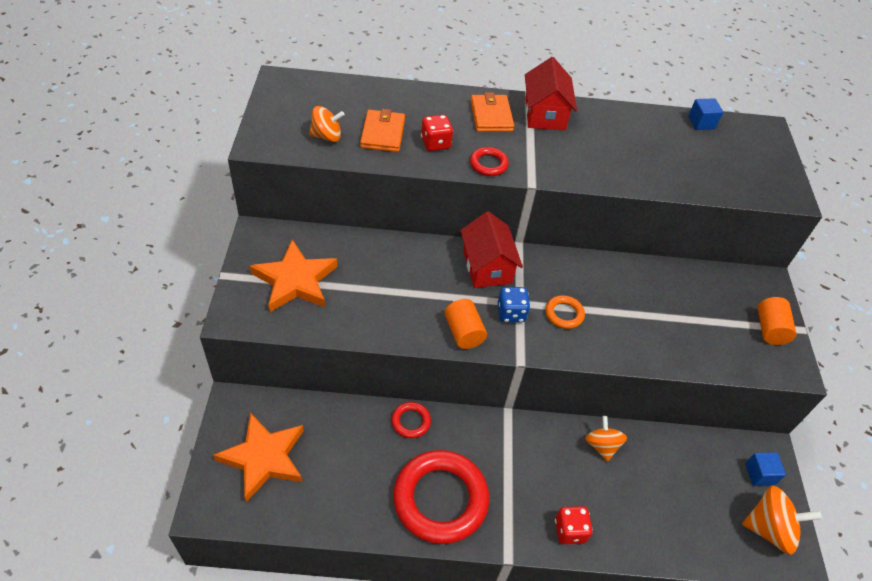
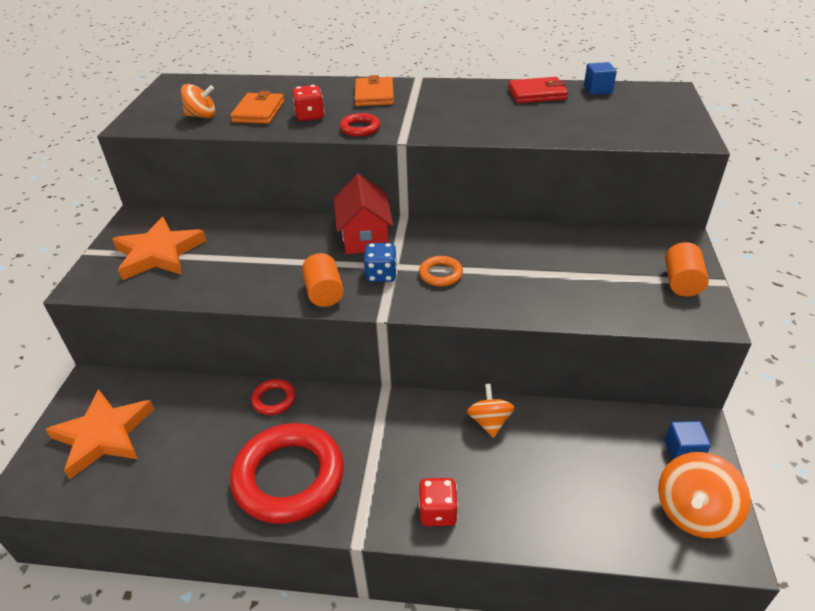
camera: 10 degrees right, 10 degrees down
(545, 114) = (430, 91): red house -> none
(646, 125) = (537, 94): none -> red wallet
(769, 529) = (694, 512): orange spinning top -> orange spinning top turned 120 degrees clockwise

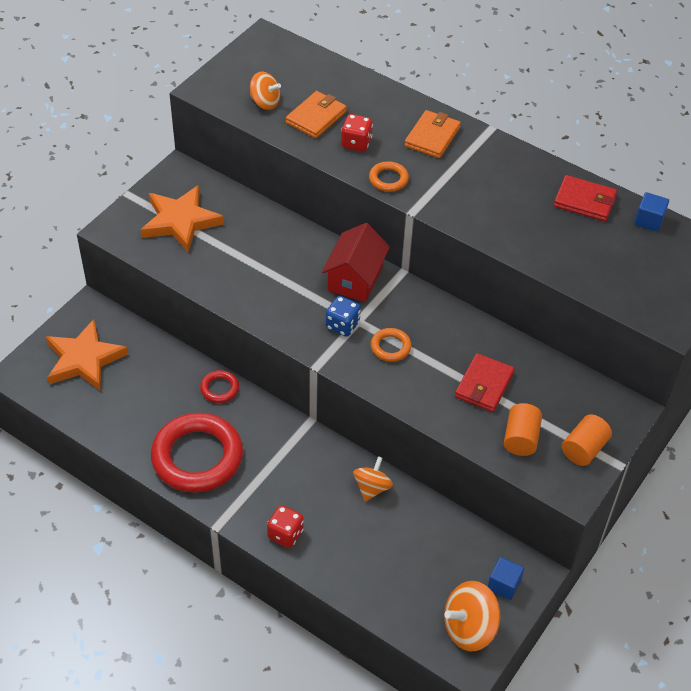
camera: 25 degrees right, 10 degrees up
(324, 293) = (287, 322): orange cylinder -> orange cylinder (520, 438)
(360, 128) = (388, 179): red ring -> orange ring
(550, 270) = (484, 385): none -> red wallet

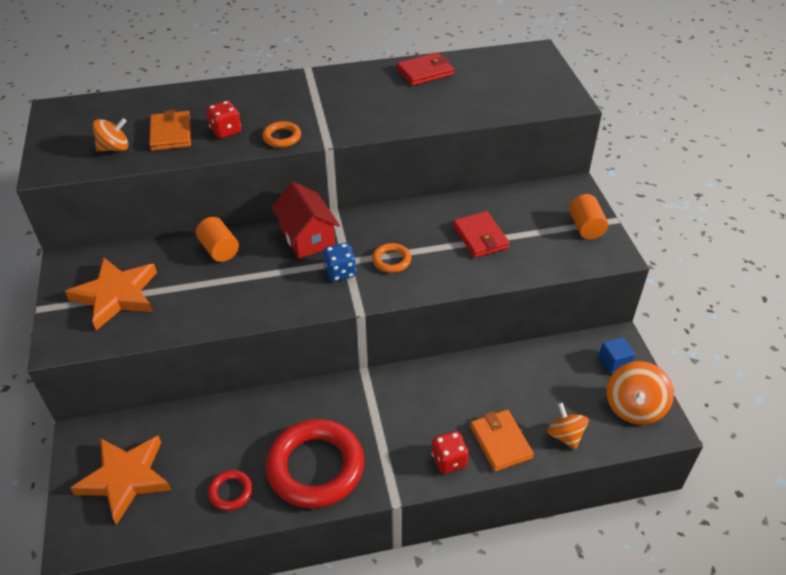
camera: 45 degrees left, 5 degrees down
(219, 388) = (269, 405): red ring -> red ring (231, 492)
(372, 488) = (461, 377): orange spinning top -> orange spinning top (565, 435)
(432, 137) = (275, 96): orange wallet -> orange wallet (500, 442)
(520, 438) = (545, 250): orange cylinder -> orange cylinder (219, 249)
(649, 220) = (475, 59): blue cube -> none

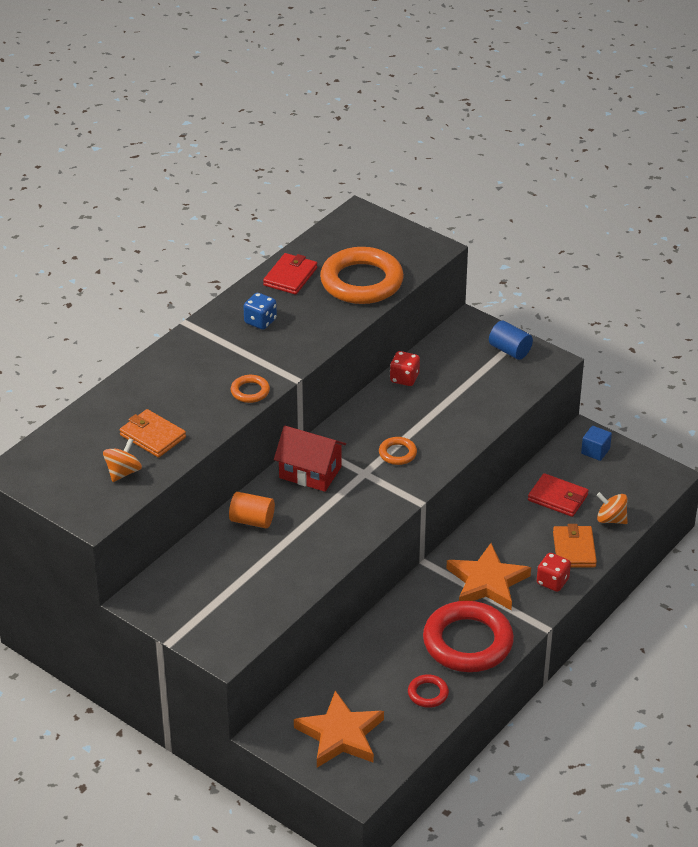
camera: 40 degrees left, 5 degrees down
(116, 295) = (218, 598): orange star -> orange star (487, 582)
(226, 131) = (196, 410): red dice -> red dice (404, 378)
(340, 272) = (370, 483): blue dice -> blue dice (260, 321)
(476, 99) = (361, 282): none -> orange ring
(480, 237) = (442, 399): red wallet -> red wallet (558, 498)
(500, 442) = (574, 549): orange wallet -> orange wallet turned 60 degrees clockwise
(585, 227) = (510, 350): orange cylinder -> blue cylinder
(634, 407) = (637, 474): orange spinning top -> none

